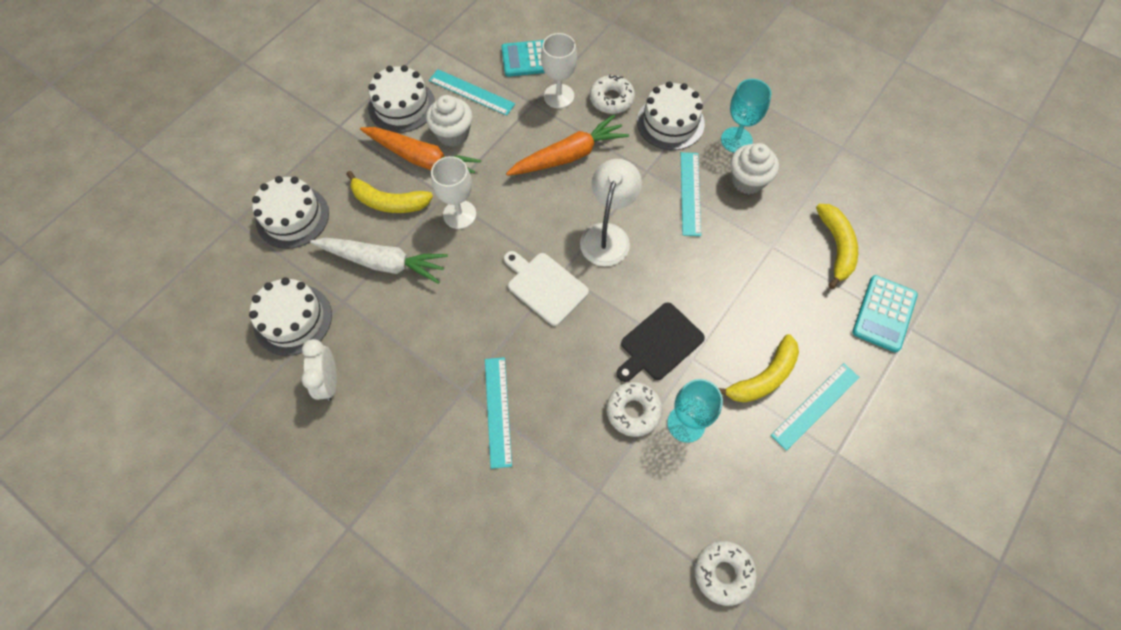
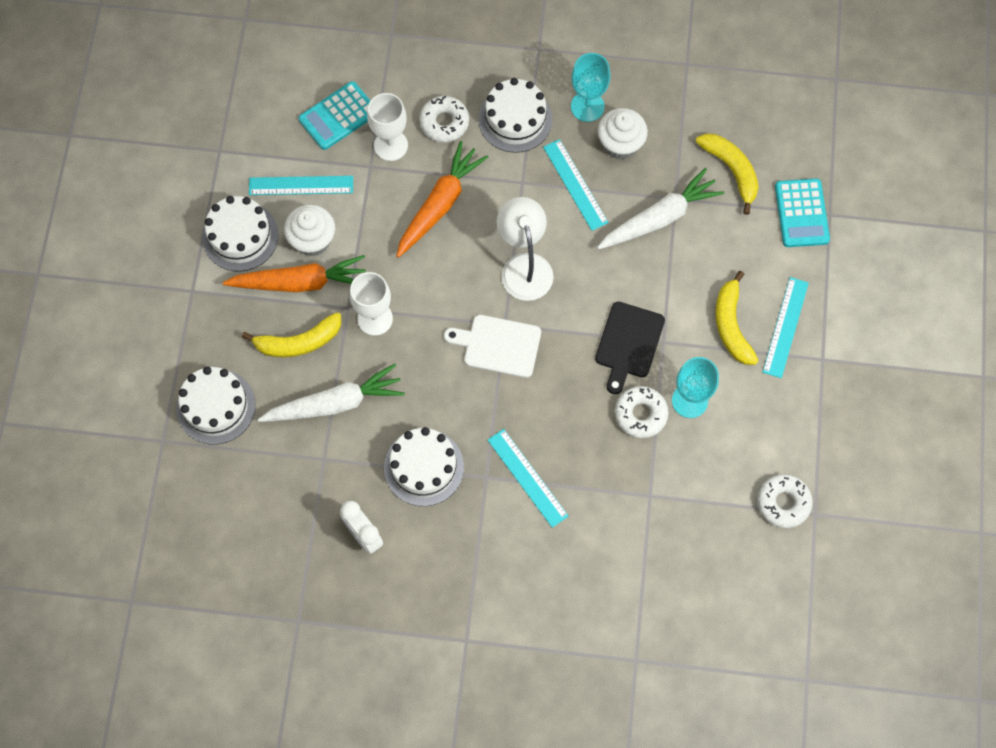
camera: 30 degrees left, 5 degrees up
(293, 319) = (289, 500): white cake -> white cake (424, 467)
(748, 254) = (659, 218): none -> white carrot
(763, 377) = (731, 325): yellow banana -> yellow banana turned 150 degrees clockwise

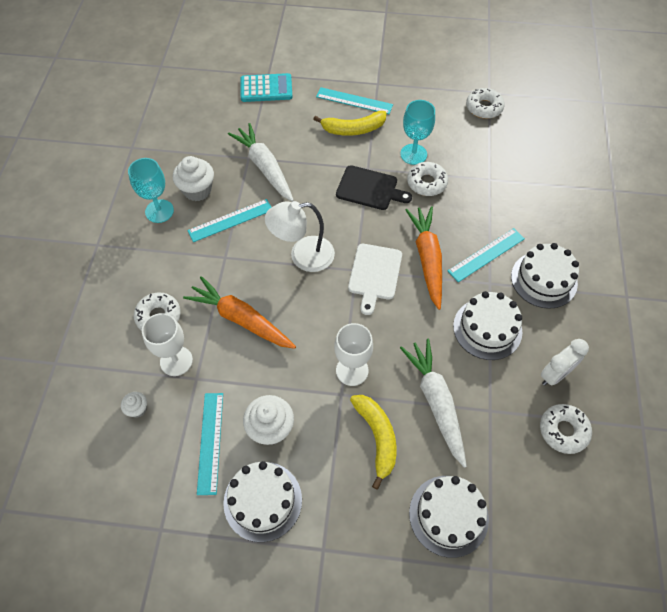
camera: 90 degrees left, 10 degrees down
(297, 533) = (563, 431): none -> white donut
(300, 282) = (315, 439): orange carrot -> orange carrot (427, 259)
(338, 116) = (137, 409): turquoise calculator -> white cupcake
(515, 119) = (163, 262): white cake -> white cake (544, 279)
(731, 170) = (228, 124): yellow banana -> none

